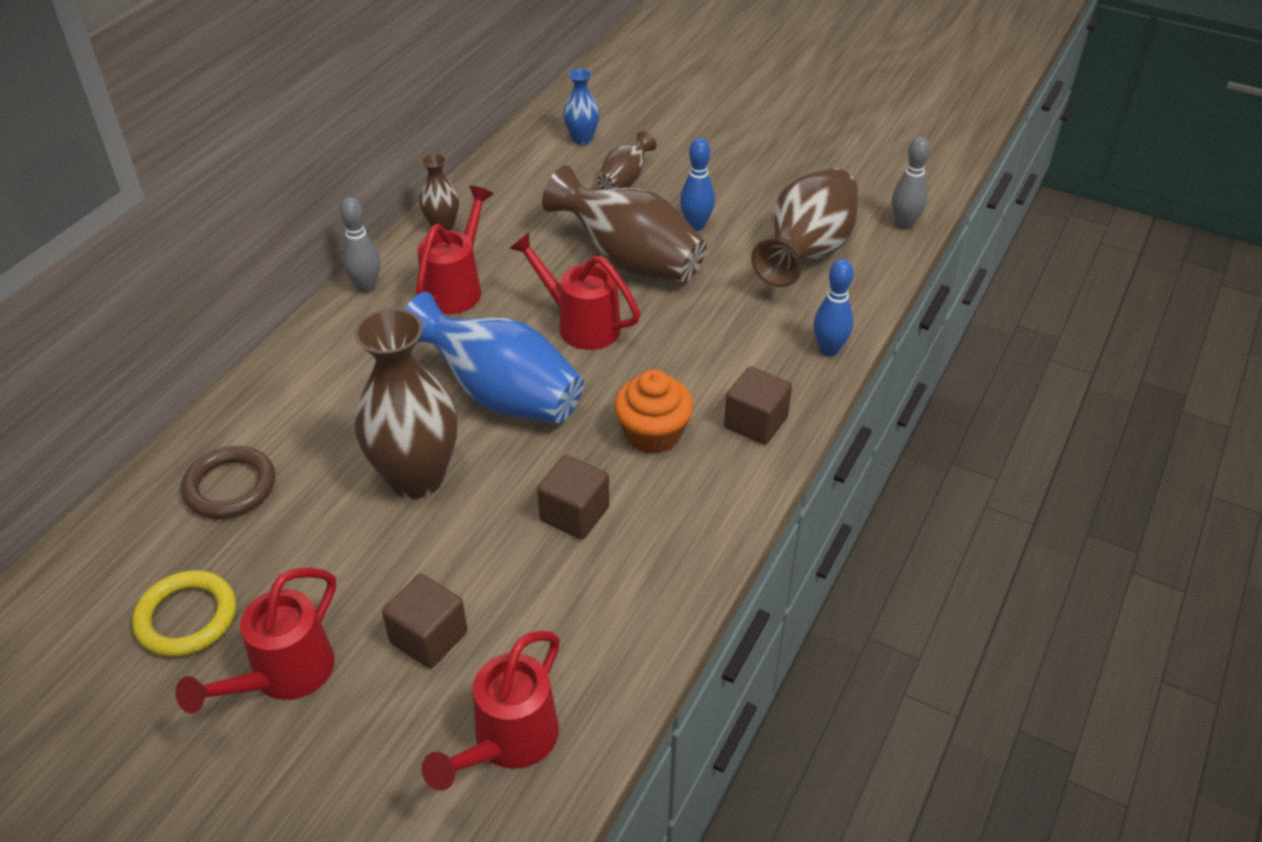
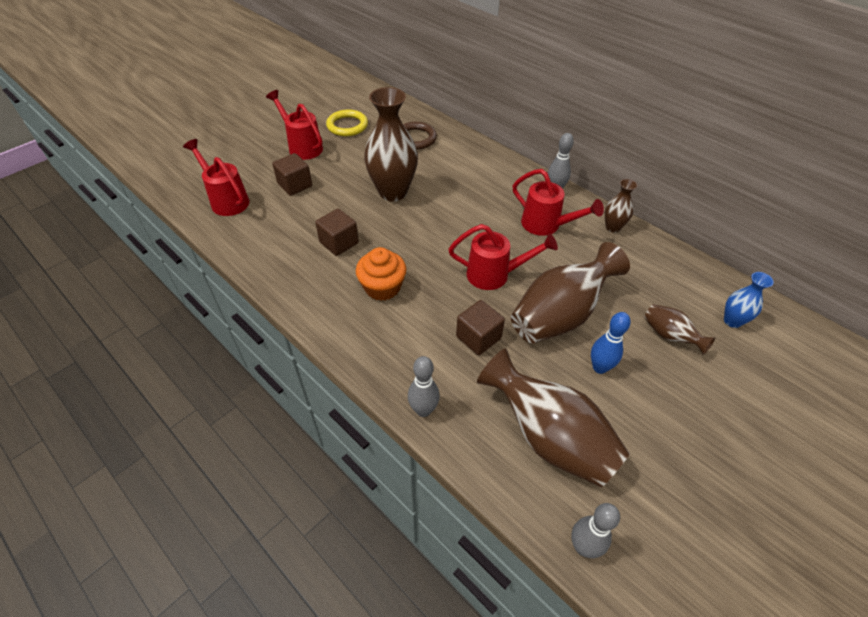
camera: 105 degrees right, 5 degrees up
(501, 395) = (442, 230): blue vase -> none
(580, 324) = (495, 275): red watering can -> red watering can turned 45 degrees clockwise
(755, 422) = (369, 341): brown cube -> brown cube (478, 337)
(829, 350) = (423, 410): blue bowling pin -> grey bowling pin

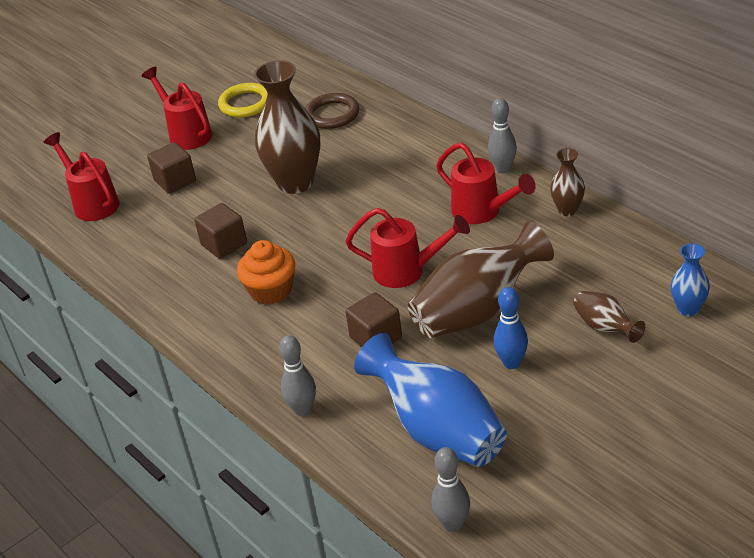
camera: 10 degrees right, 10 degrees down
(549, 437) = (438, 431): brown vase -> blue vase

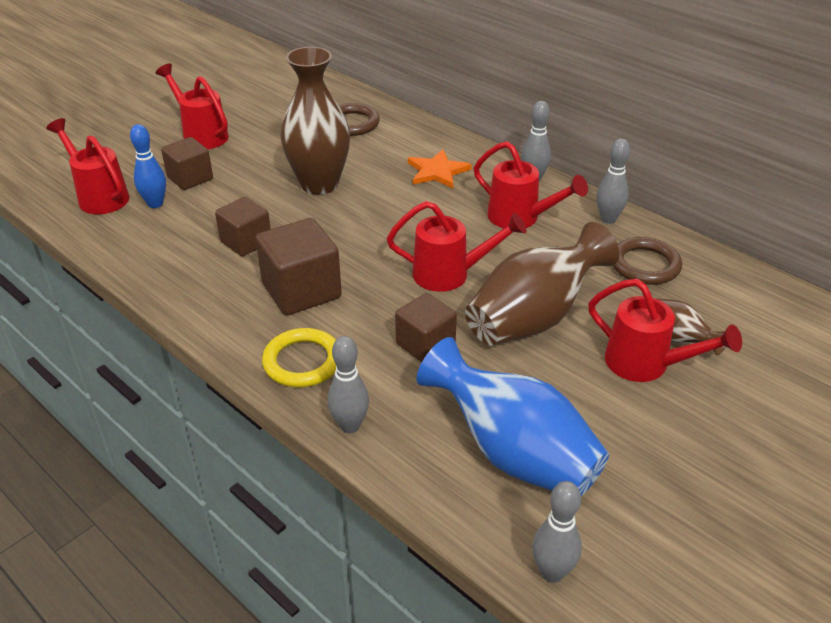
camera: 10 degrees left, 0 degrees up
(245, 104) = (262, 110): yellow ring -> yellow ring (302, 362)
(271, 290) = (301, 291): orange cupcake -> brown cube
(410, 165) = (437, 172): none -> orange star
(511, 363) = (583, 375): blue bowling pin -> blue bowling pin (155, 204)
(567, 210) = (608, 219): brown vase -> grey bowling pin
(570, 352) = (646, 365): none -> red watering can
(592, 256) = (645, 265): none -> brown ring
(688, 309) = (760, 321): blue vase -> none

